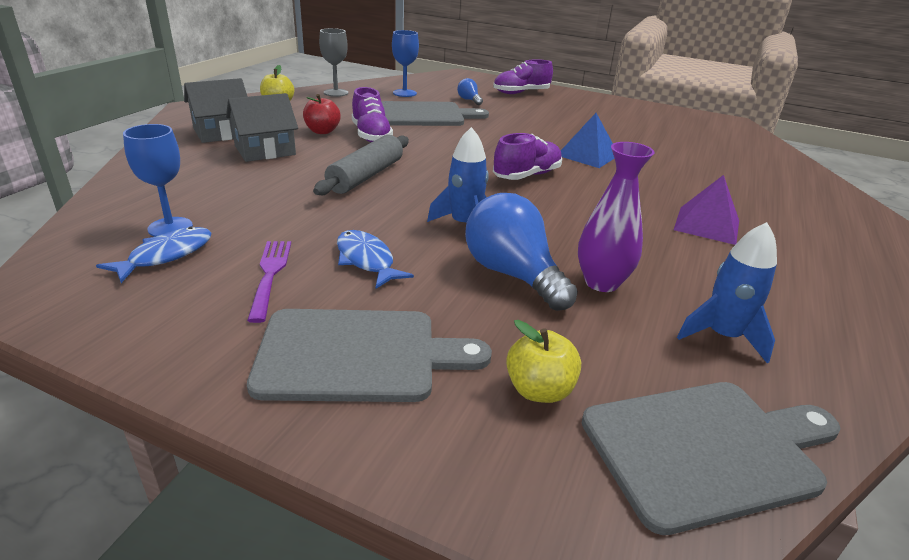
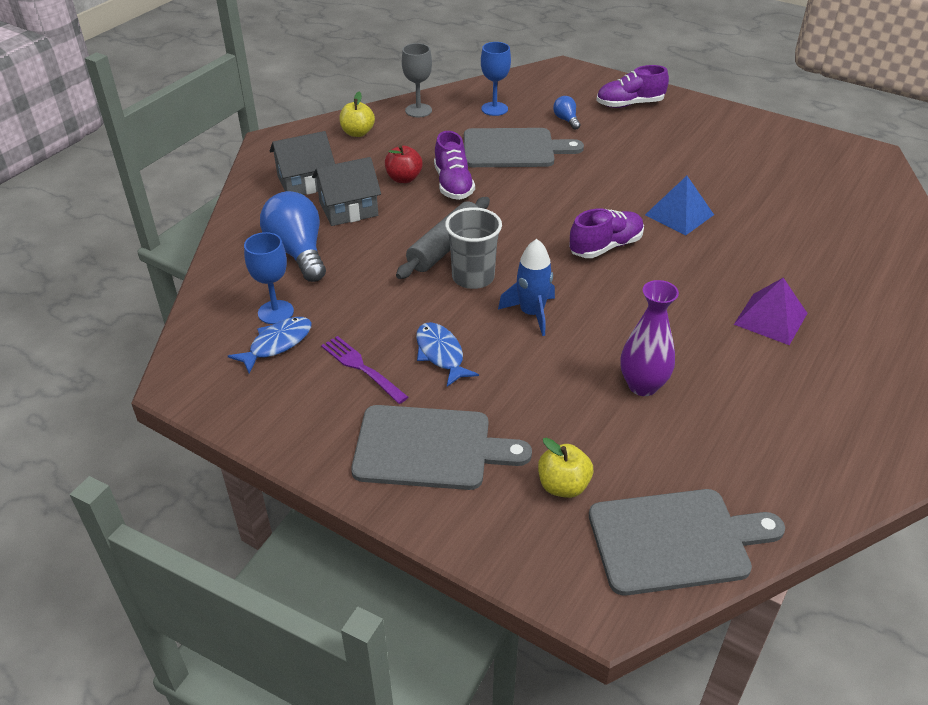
camera: 10 degrees right, 10 degrees up
(270, 275) = (361, 368): purple fork -> purple fork turned 45 degrees counterclockwise
(397, 198) = (473, 277): none -> grey cup
(512, 274) = (565, 374): blue light bulb -> blue light bulb (298, 252)
(722, 336) = (730, 446): blue rocket -> none

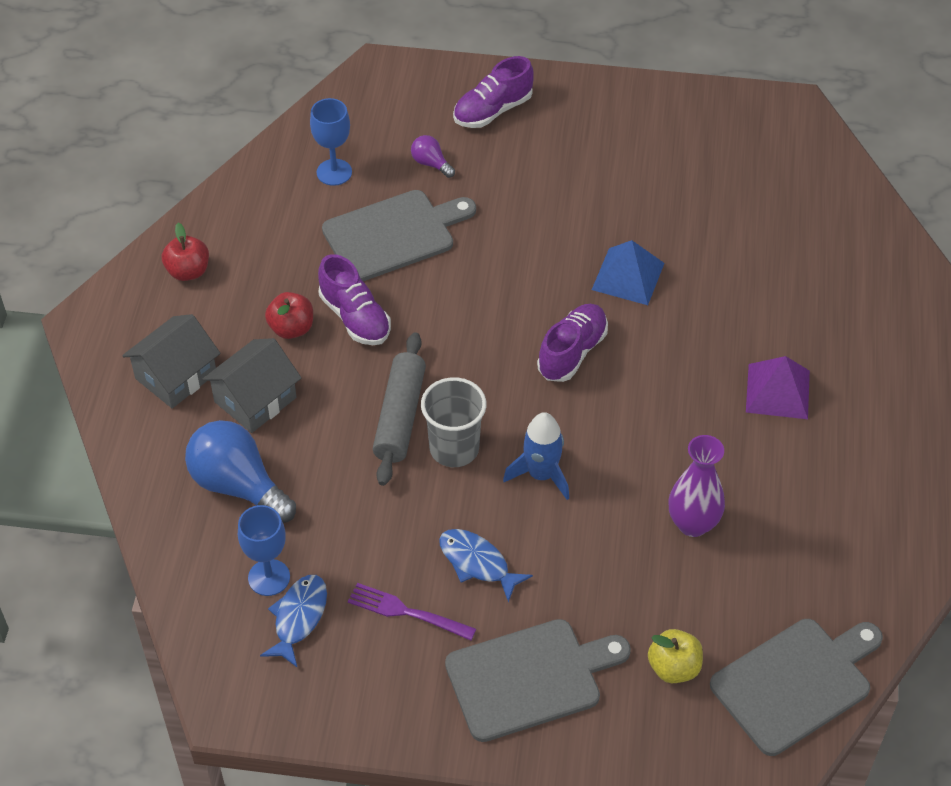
camera: 25 degrees left, 10 degrees up
(357, 133) = (188, 271): yellow apple -> red apple
(418, 110) = (241, 206): grey goblet -> none
(566, 120) = (431, 164): blue light bulb -> purple light bulb

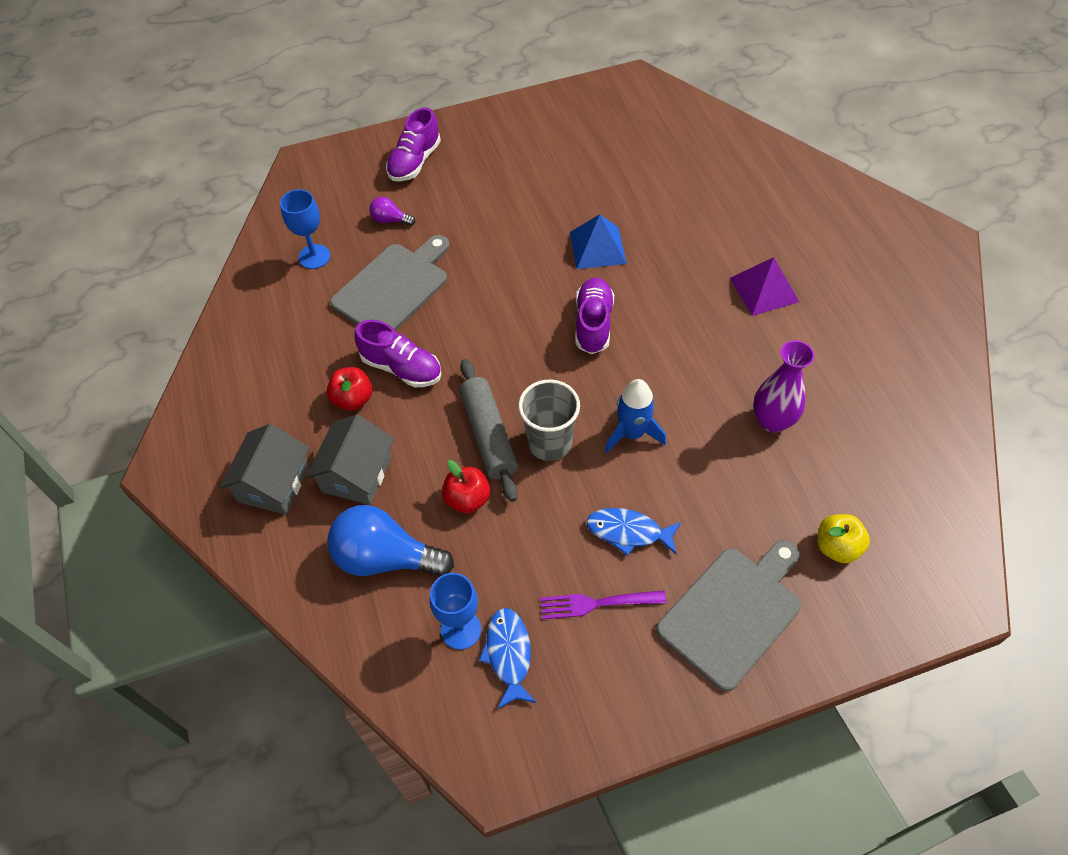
camera: 25 degrees left, 5 degrees up
(188, 271) = (234, 387): red apple -> red apple (467, 499)
(795, 683) = (933, 514): grey cutting board -> none

